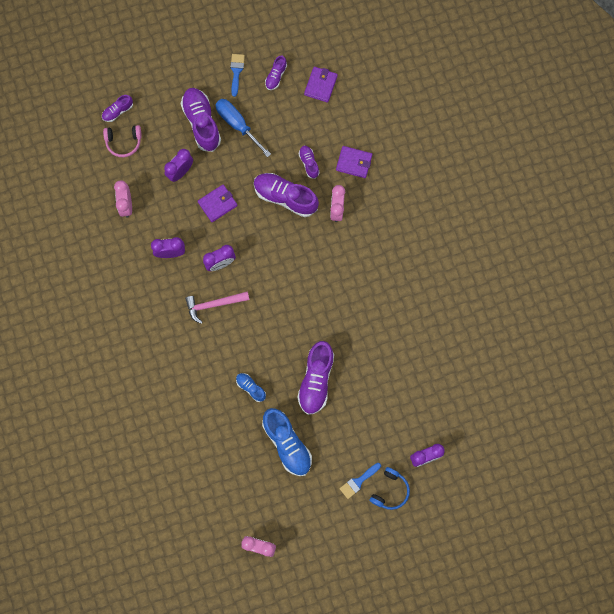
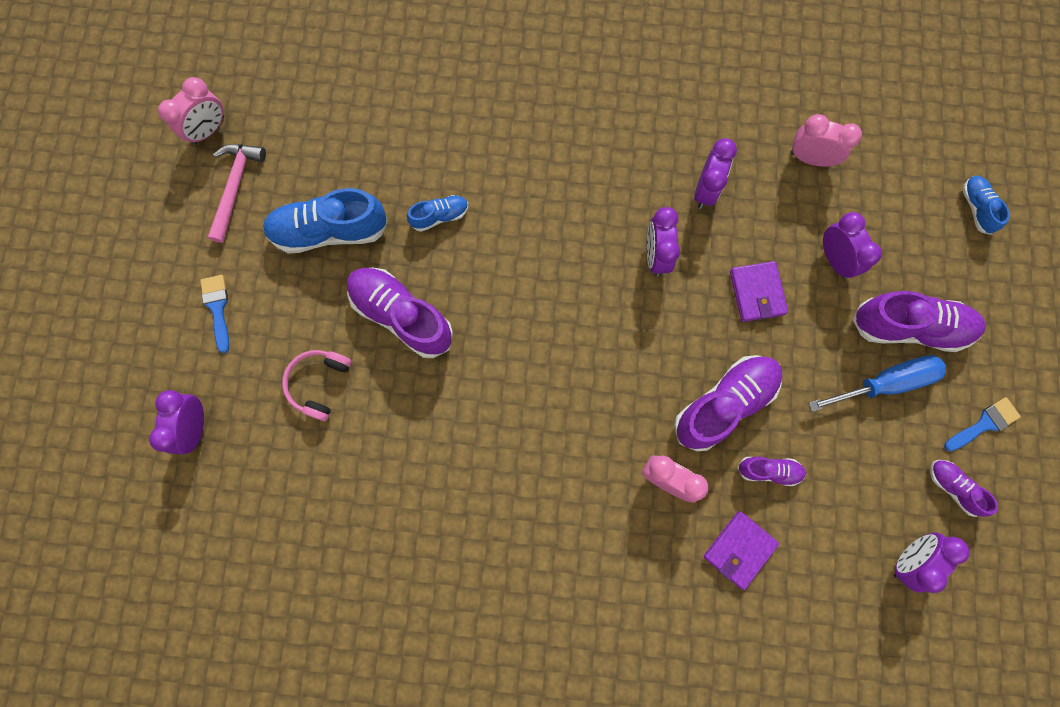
camera: 115 degrees right, 0 degrees up
(118, 111) = (976, 208): purple shoe -> blue shoe
(123, 142) = (919, 196): pink headphones -> pink headphones (319, 384)
(214, 304) = (594, 218): pink hammer -> pink hammer (235, 187)
(236, 71) = (984, 424): blue brush -> blue brush turned 60 degrees counterclockwise
(320, 85) = (908, 559): purple wallet -> purple clock
(390, 491) = (177, 348): blue headphones -> none

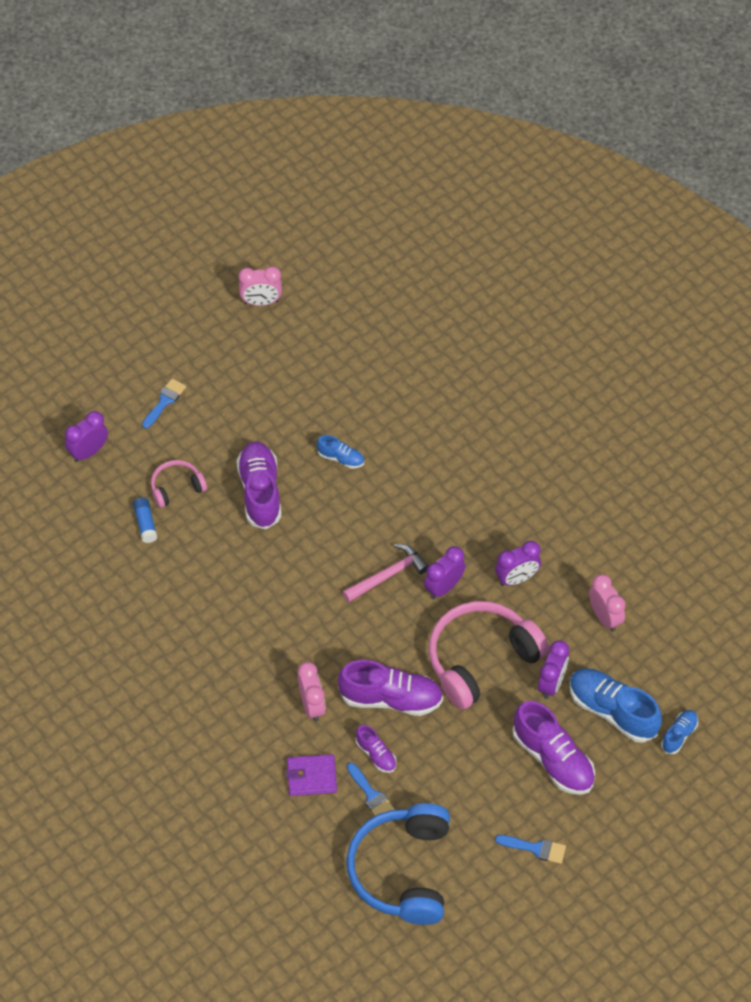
camera: 45 degrees right, 20 degrees down
(235, 187) = (243, 346): pink hammer -> pink hammer (388, 575)
(327, 448) = (145, 524): none -> blue glue stick
(329, 231) = (269, 413): blue shoe -> blue shoe (612, 711)
(757, 293) = (481, 659): purple wallet -> pink headphones
(806, 514) = (371, 795): none -> blue brush
(885, 383) = (501, 774): blue screwdriver -> none
(908, 559) = (403, 871): purple clock -> blue headphones
(953, 487) = (474, 861): purple shoe -> none

